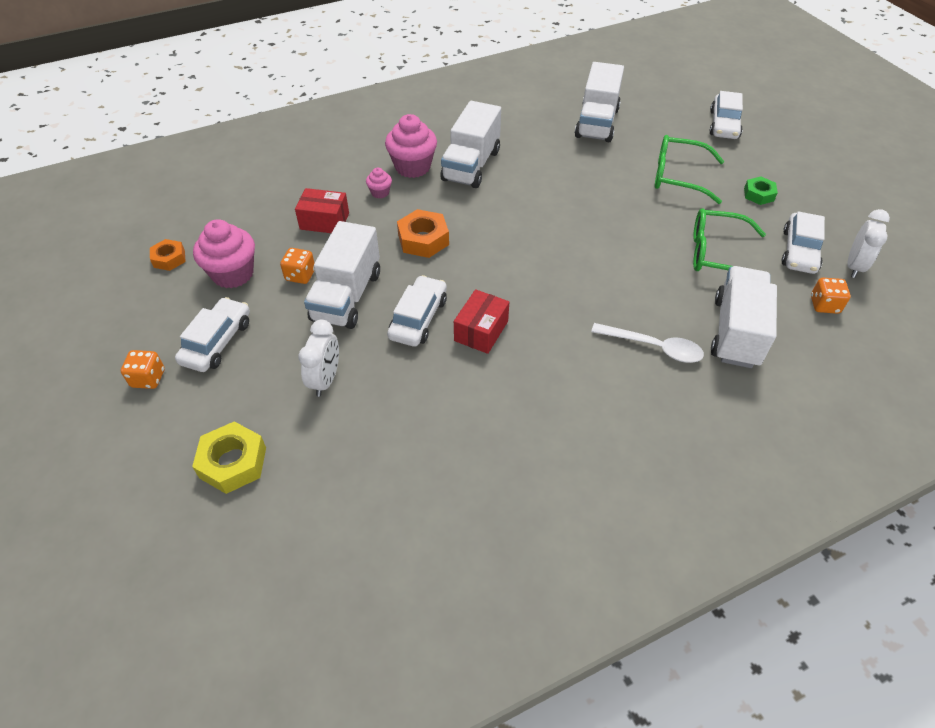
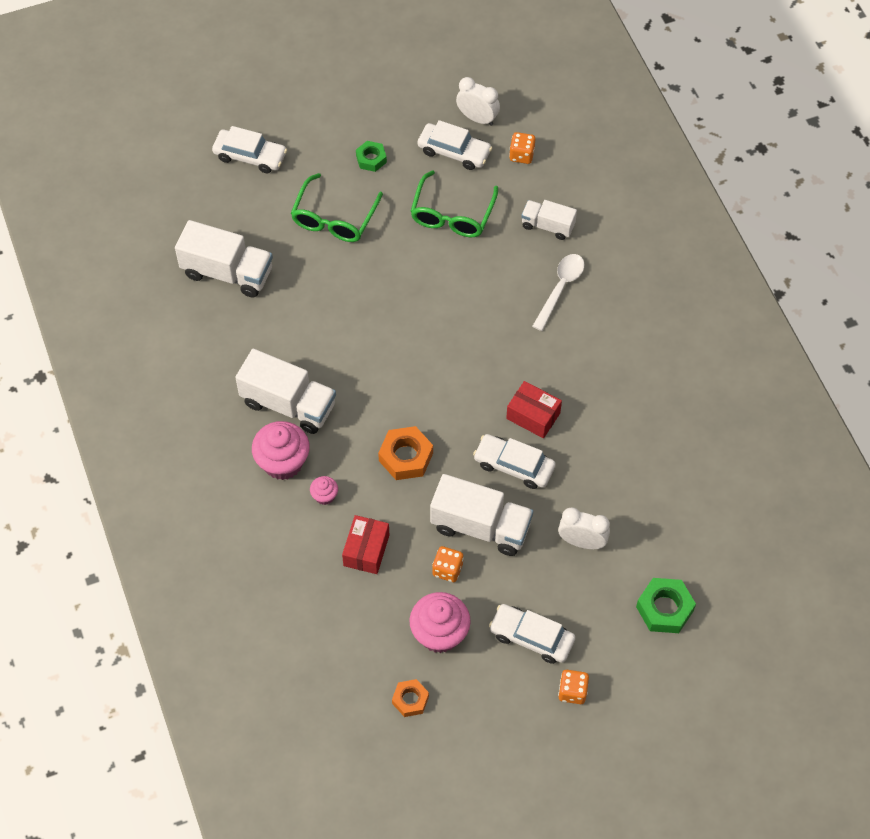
camera: 85 degrees left, 10 degrees up
(233, 462) = (664, 609): yellow nut -> green nut
(736, 332) = (547, 226): white truck -> white truck, size x0.59

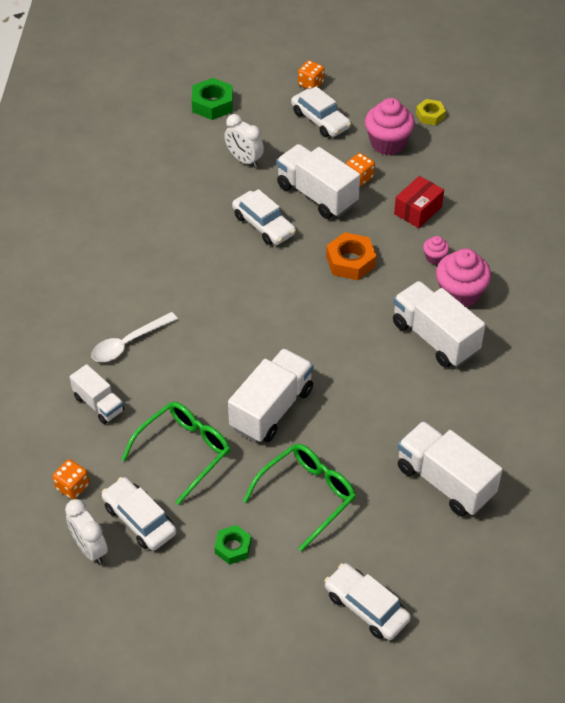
camera: 155 degrees left, 10 degrees down
(401, 278) = (271, 409): none -> white truck
(410, 700) = (430, 115): orange nut -> yellow nut
(533, 416) = (224, 253): red box -> none

